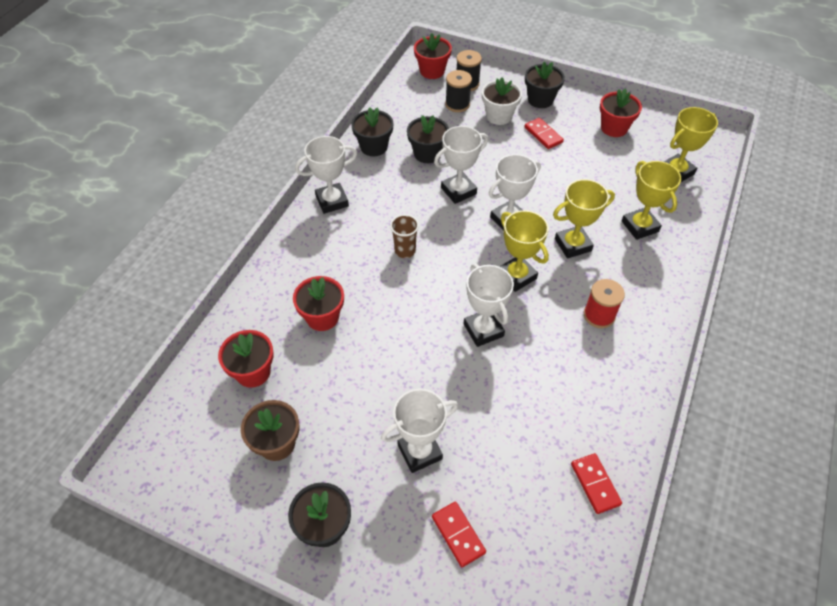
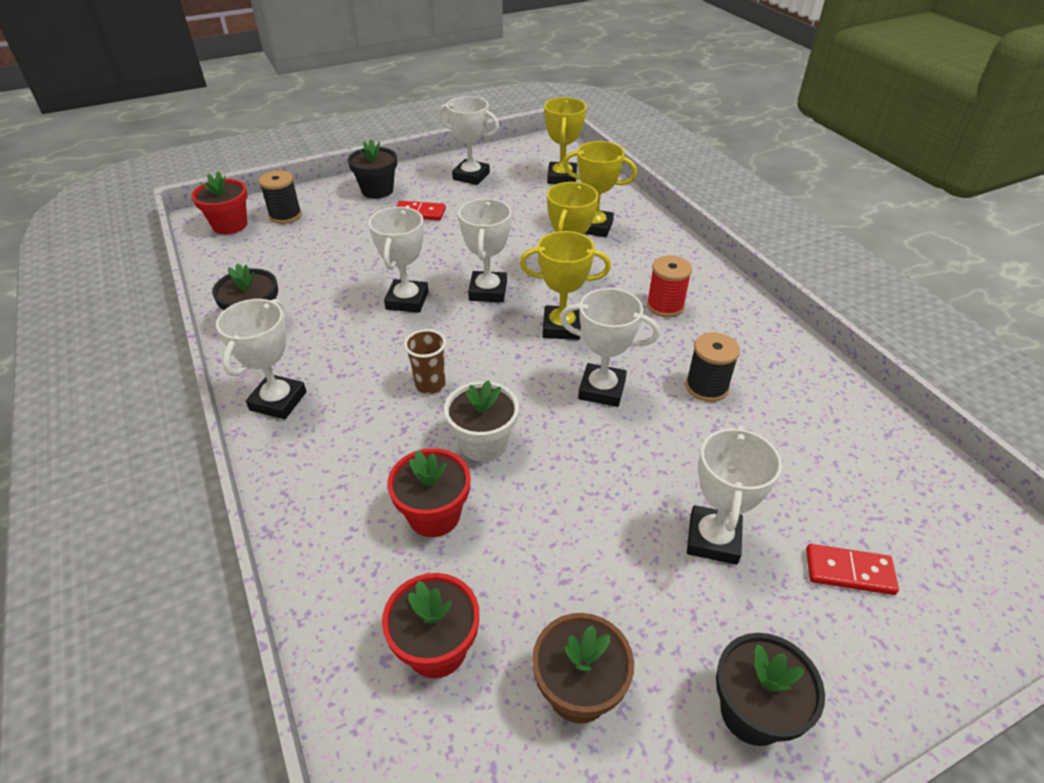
camera: 50 degrees left, 10 degrees down
(427, 153) = (328, 291): black flower pot -> none
(457, 104) = (299, 236): black spool -> black spool (706, 387)
(499, 116) = (356, 222): white flower pot -> white flower pot (483, 443)
(595, 484) = (855, 423): red domino -> none
(614, 128) = (471, 176): red flower pot -> white trophy

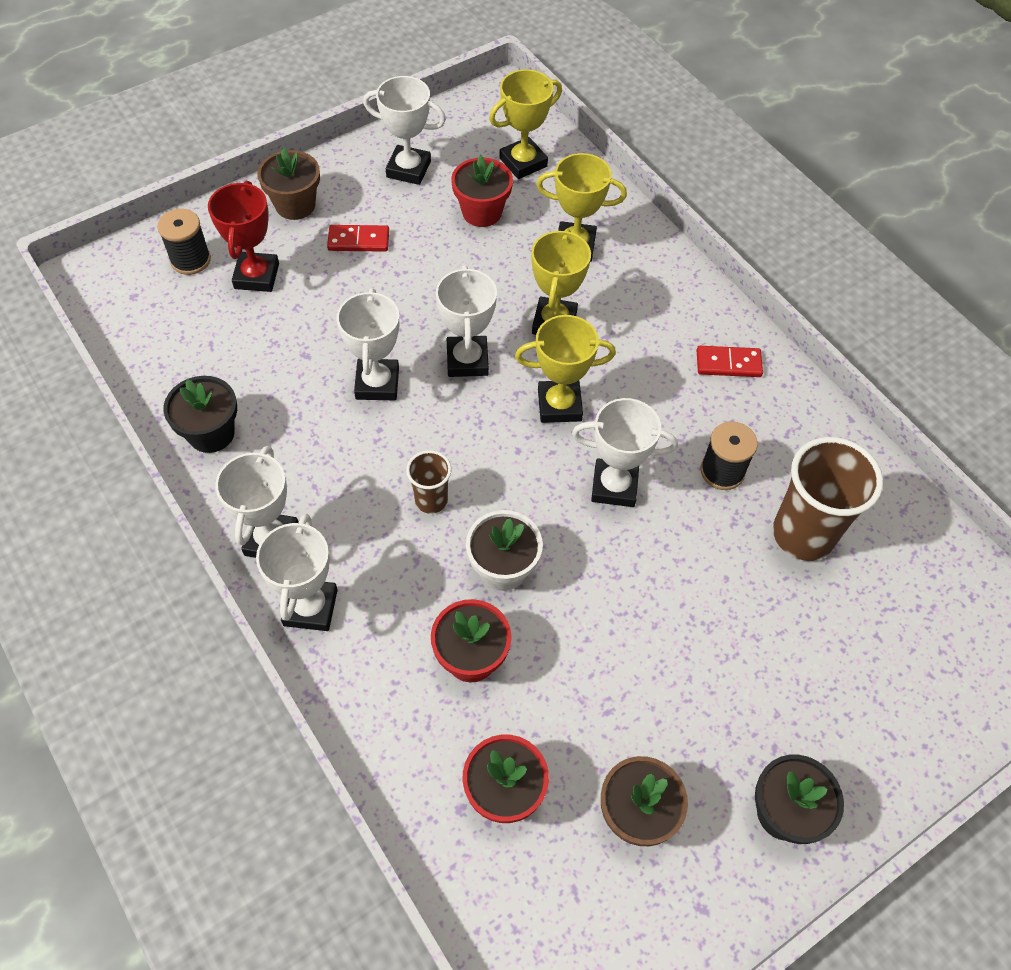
camera: 10 degrees left, 15 degrees up
(230, 225) = (125, 282): red flower pot -> red flower pot (482, 212)
(332, 228) = (256, 276): none -> red trophy
(377, 190) = (295, 205): black flower pot -> brown flower pot
(562, 177) = (523, 162): yellow trophy -> yellow trophy turned 60 degrees clockwise
(665, 306) = (669, 363): red spool -> none
(713, 539) = (740, 650): white trophy -> white trophy (310, 607)
(784, 444) = (803, 534): none -> brown cup
(849, 571) = (864, 669): red domino -> red domino (728, 363)

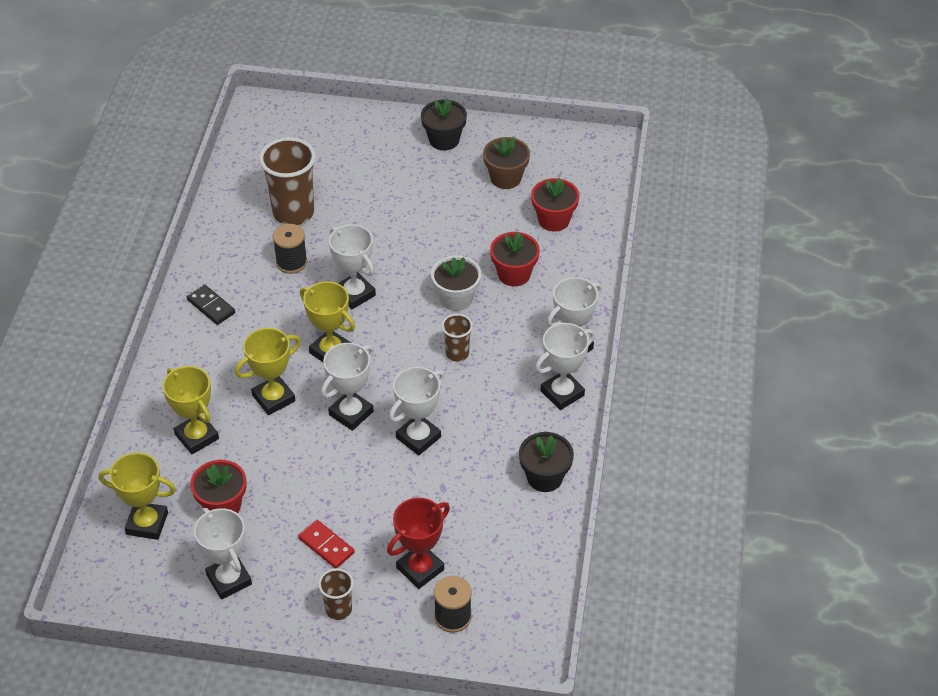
camera: 135 degrees left, 10 degrees down
(295, 205) = (338, 609): brown flower pot -> brown cup
(728, 363) = (211, 306): red domino -> black domino

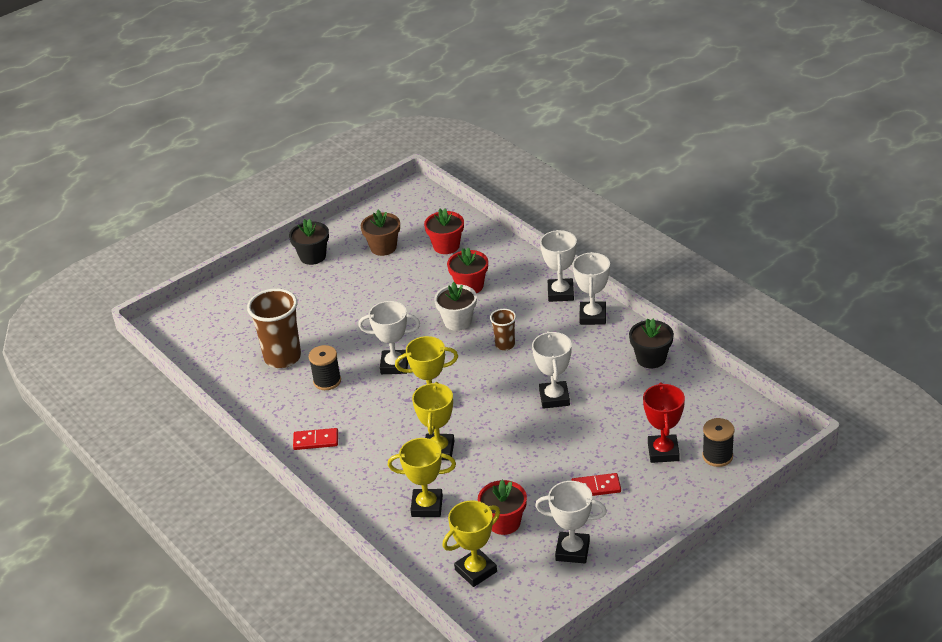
camera: 45 degrees left, 10 degrees down
(211, 306) = (316, 441): black domino -> red domino
(338, 609) = (656, 508): brown cup -> none
(351, 413) = (497, 419): white trophy -> none

